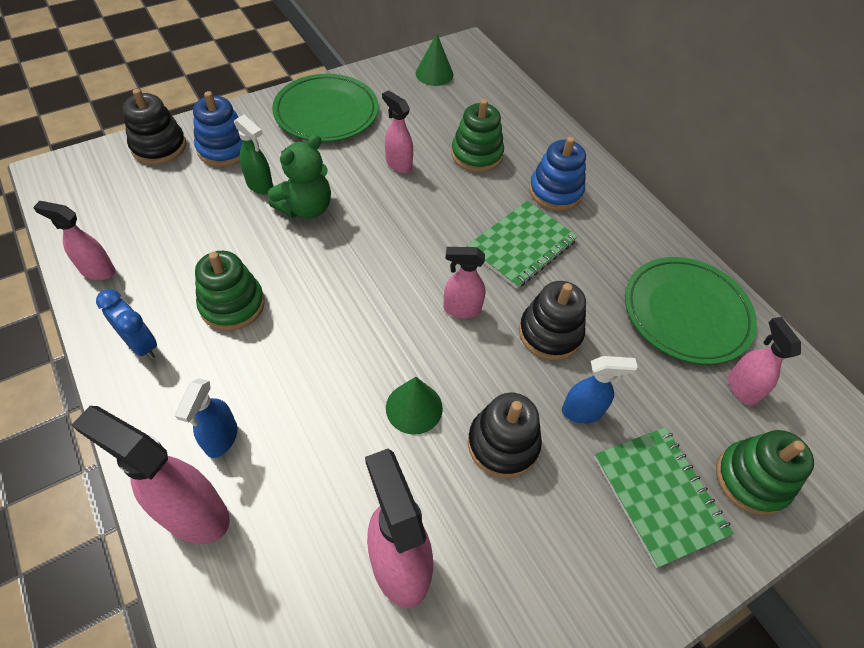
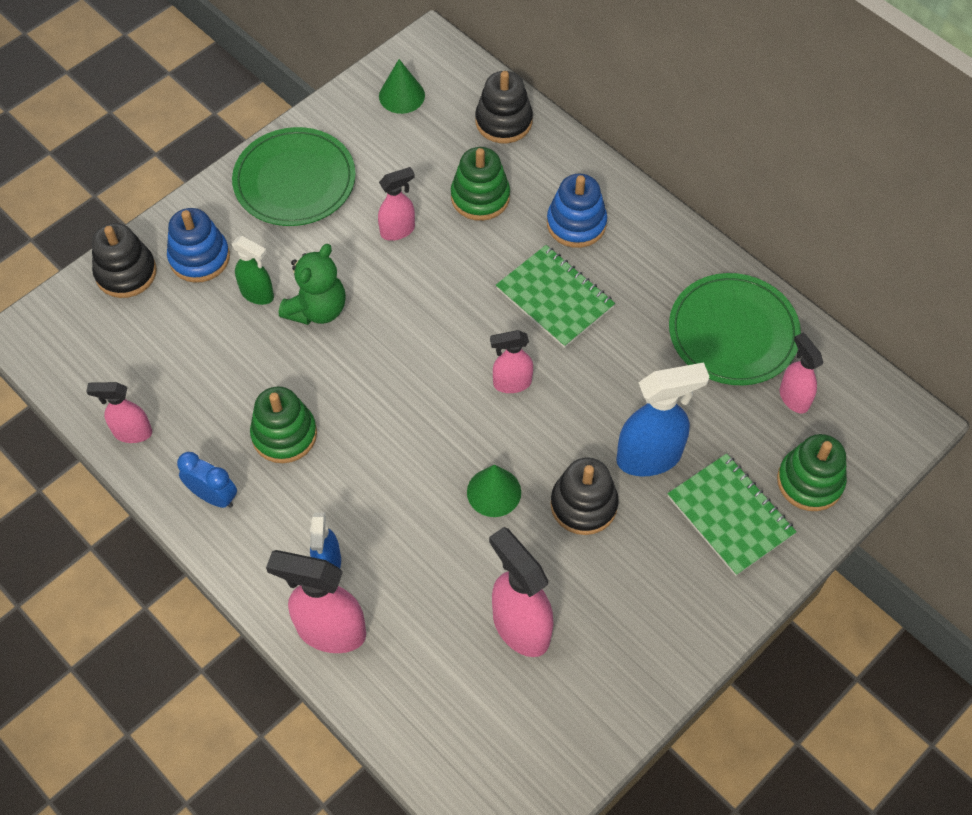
camera: 10 degrees left, 5 degrees up
(398, 164) = (398, 230): pink spray bottle -> pink spray bottle turned 120 degrees clockwise
(521, 245) = (554, 298): green notebook -> green notebook turned 75 degrees counterclockwise
(550, 333) = (604, 387): black stacking toy -> black stacking toy (503, 121)
(582, 411) = (649, 457): blue spray bottle -> blue spray bottle, size x1.68

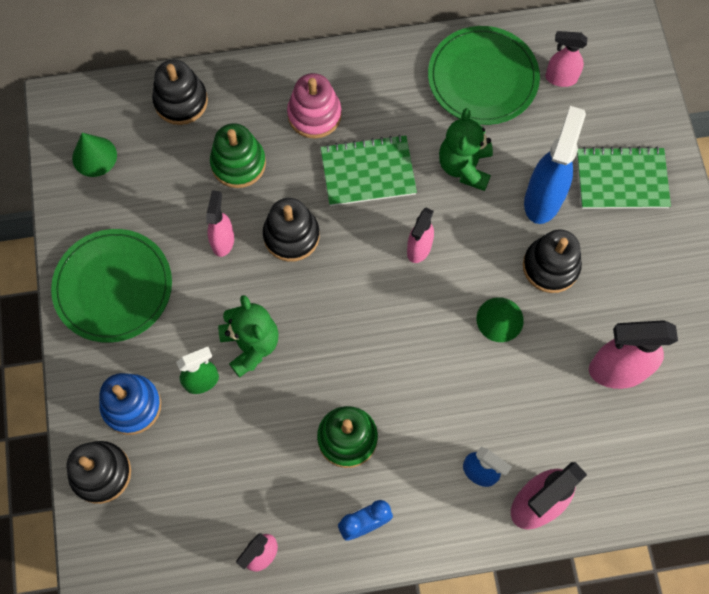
camera: 55 degrees left, 10 degrees up
(444, 277) = (291, 236): none -> black stacking toy
(576, 224) = (314, 115): blue stacking toy -> pink stacking toy
(627, 371) = (464, 166): none -> green teddy bear
(810, 481) = (629, 114): green stacking toy -> none

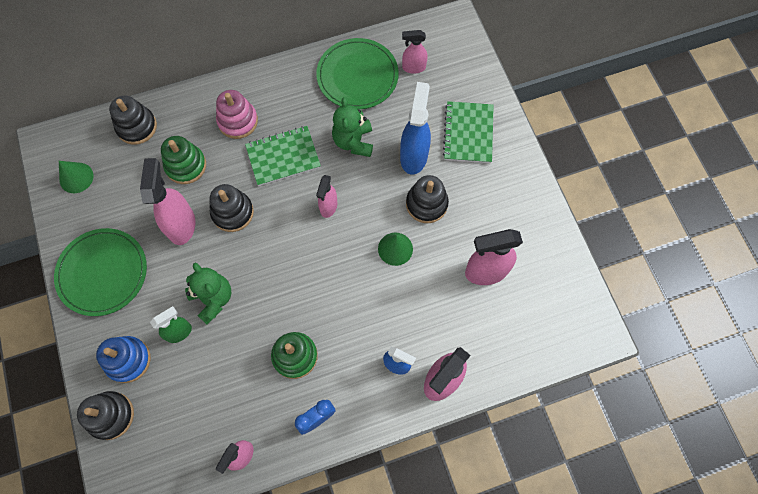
camera: 10 degrees left, 0 degrees up
(223, 241) = (182, 224): pink spray bottle -> pink spray bottle, size x1.68
(621, 180) = (468, 133): green notebook -> green notebook turned 75 degrees counterclockwise

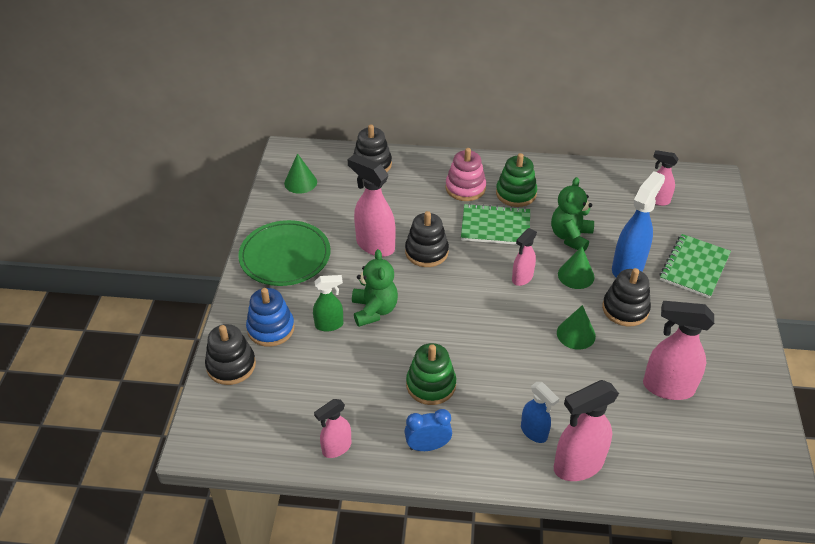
camera: 25 degrees right, 25 degrees down
(182, 224) = (375, 245): pink spray bottle -> pink spray bottle turned 75 degrees counterclockwise
(186, 166) = (401, 204): green stacking toy -> green stacking toy (516, 193)
(357, 76) = (597, 190): green plate -> none
(373, 184) = (576, 275): none -> green cone

